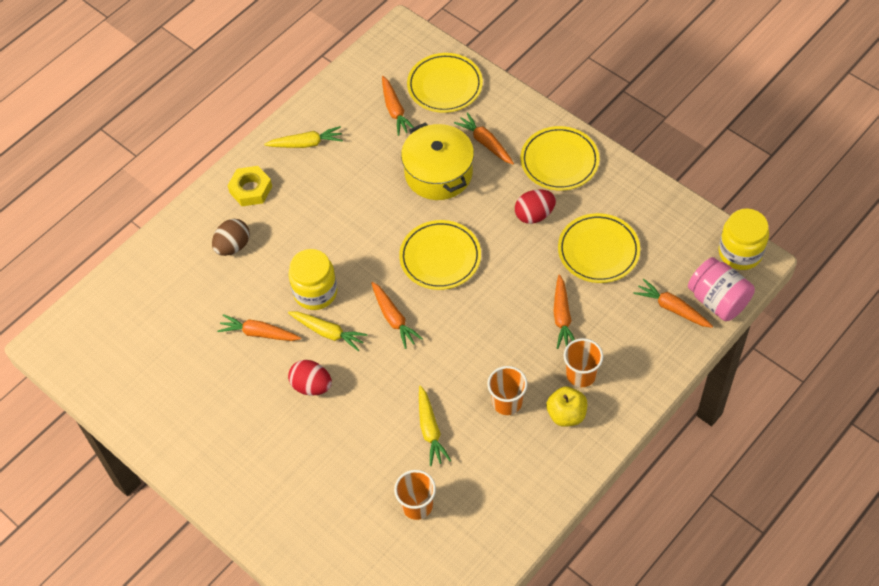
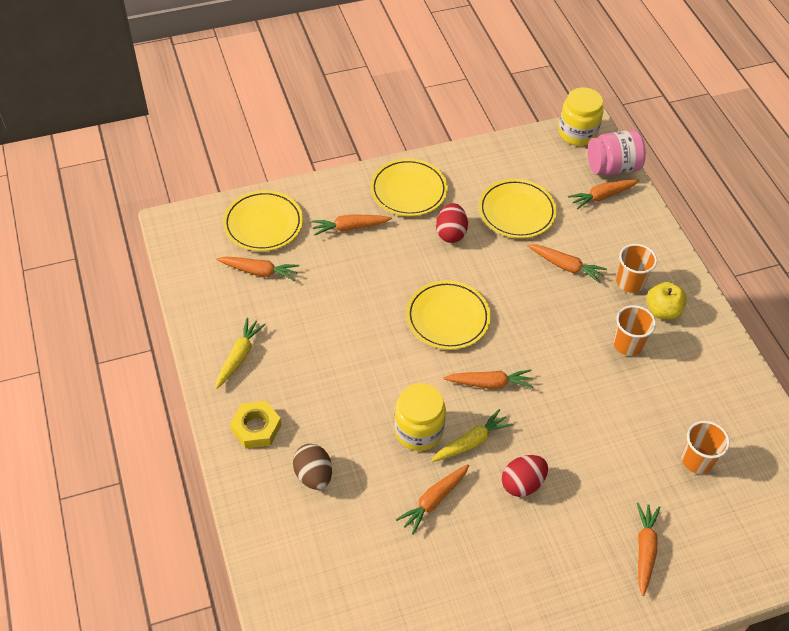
camera: 65 degrees left, 5 degrees down
(303, 500) = (644, 550): none -> orange carrot
(430, 430) = (624, 413): yellow carrot -> none
(438, 173) = (356, 275): yellow pot -> none

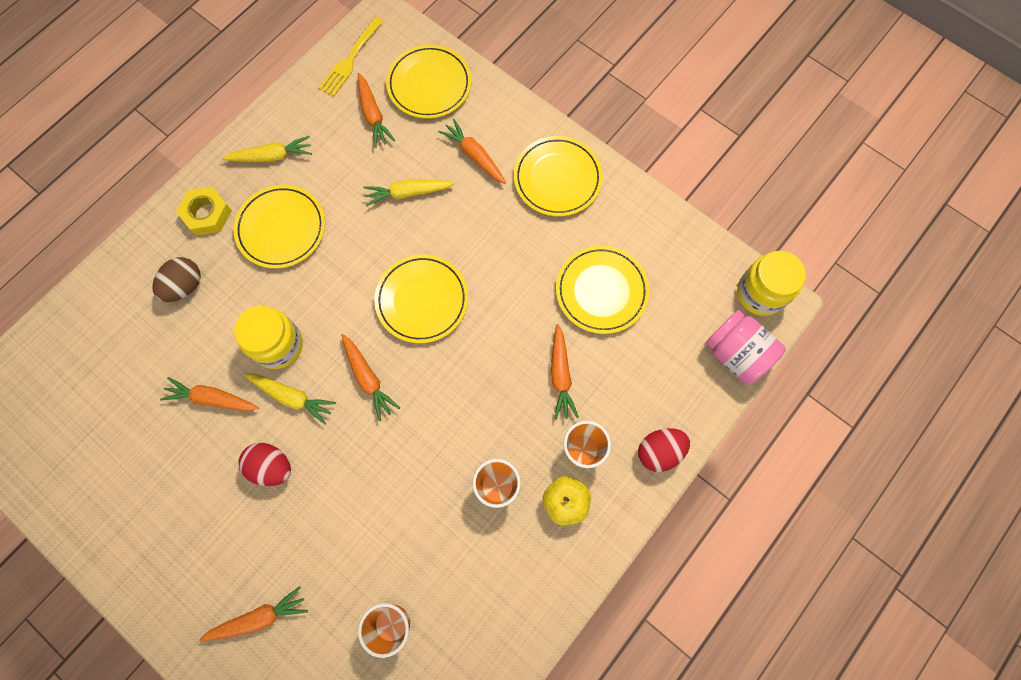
camera: 60 degrees right, 20 degrees up
(193, 261) = (351, 59): none -> yellow fork
(313, 380) = (281, 228): none -> yellow plate
(348, 283) = (408, 193): none -> yellow carrot
(451, 233) = (529, 246): red egg -> red egg (659, 451)
(602, 196) = (685, 364): orange carrot -> none

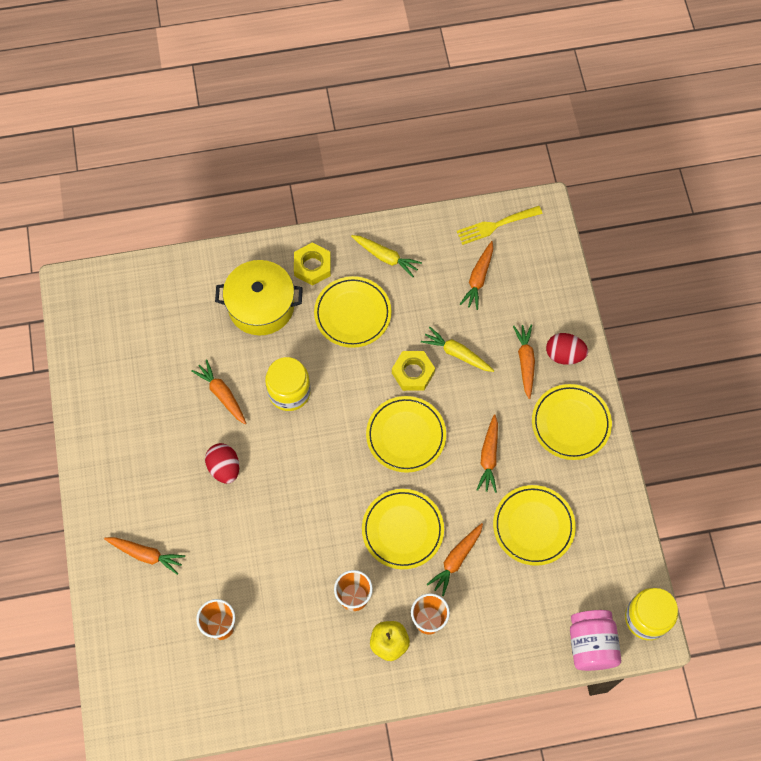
camera: 40 degrees right, 5 degrees down
(185, 286) = (261, 306): brown egg -> yellow pot
(292, 397) = (271, 433): yellow carrot -> none
(368, 378) = (328, 460): orange carrot -> orange carrot (489, 457)
(382, 239) = (413, 373): none -> yellow nut
(429, 85) = (536, 285): yellow plate -> yellow plate (402, 530)
(659, 451) = (479, 664): red egg -> red egg (564, 355)

